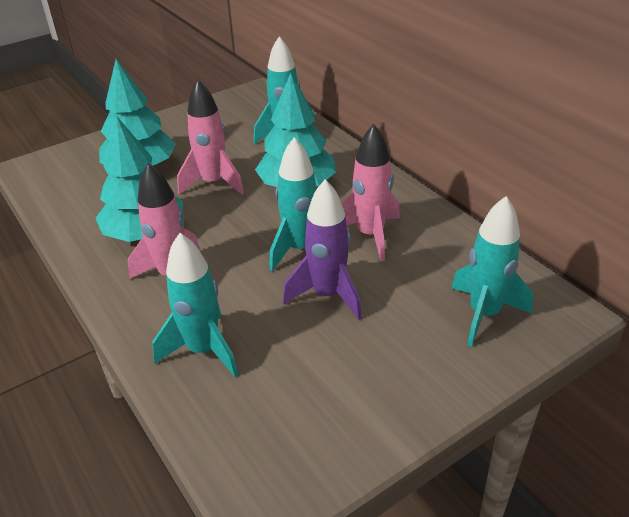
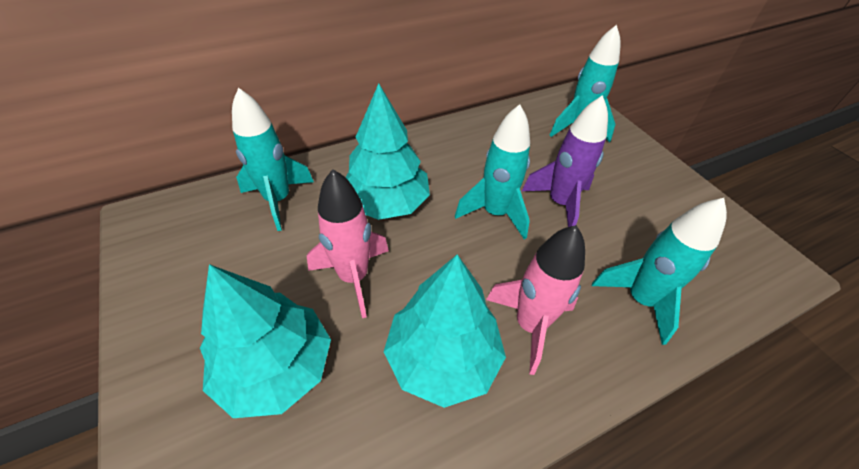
camera: 85 degrees left, 10 degrees up
(370, 235) = (480, 165): pink rocket -> none

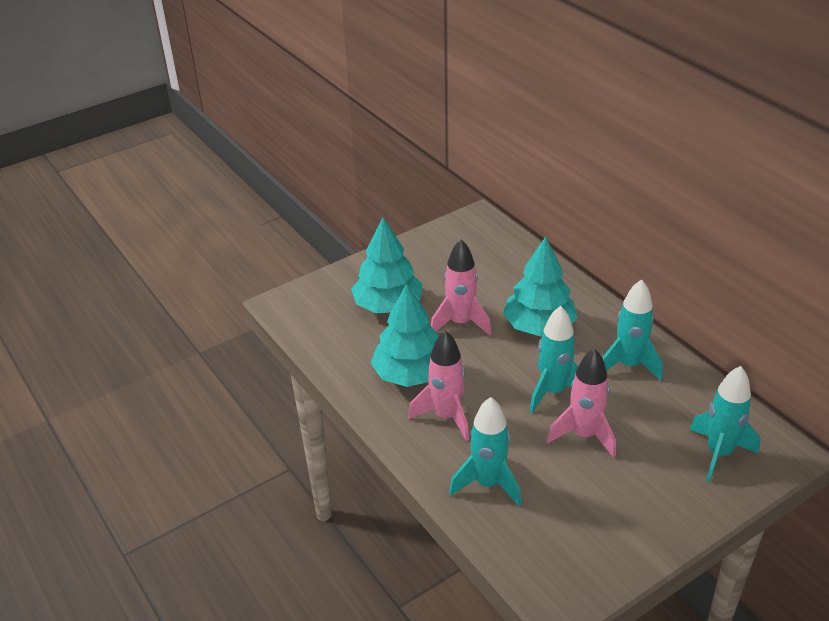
camera: 85 degrees right, 10 degrees down
(278, 200) = (518, 270): turquoise rocket -> turquoise rocket (628, 365)
(559, 203) = (584, 435): purple rocket -> pink rocket

